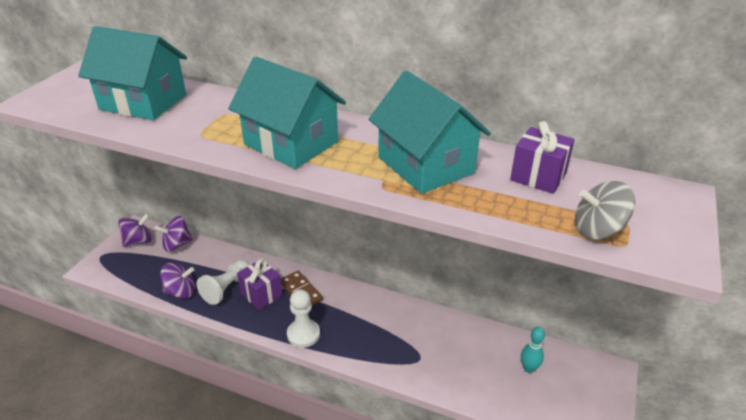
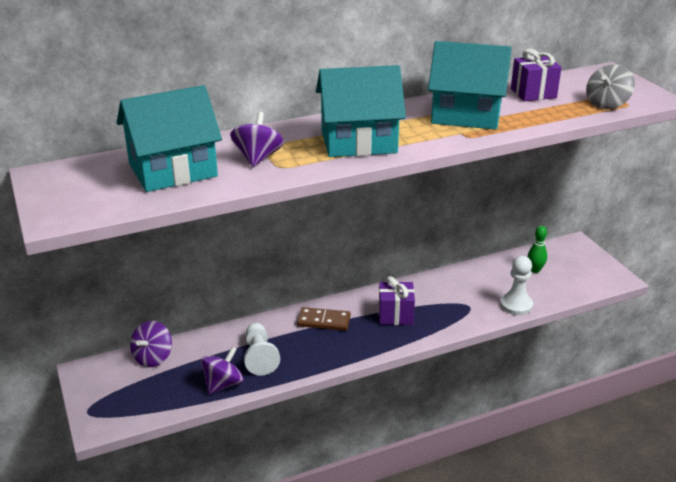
camera: 45 degrees left, 5 degrees down
(139, 241) = (107, 378): purple spinning top -> purple spinning top (258, 158)
(261, 294) = (296, 342): purple gift -> purple gift (395, 315)
(303, 334) = (372, 344): white pawn -> white pawn (516, 305)
(529, 368) = (535, 270): turquoise bowling pin -> green bowling pin

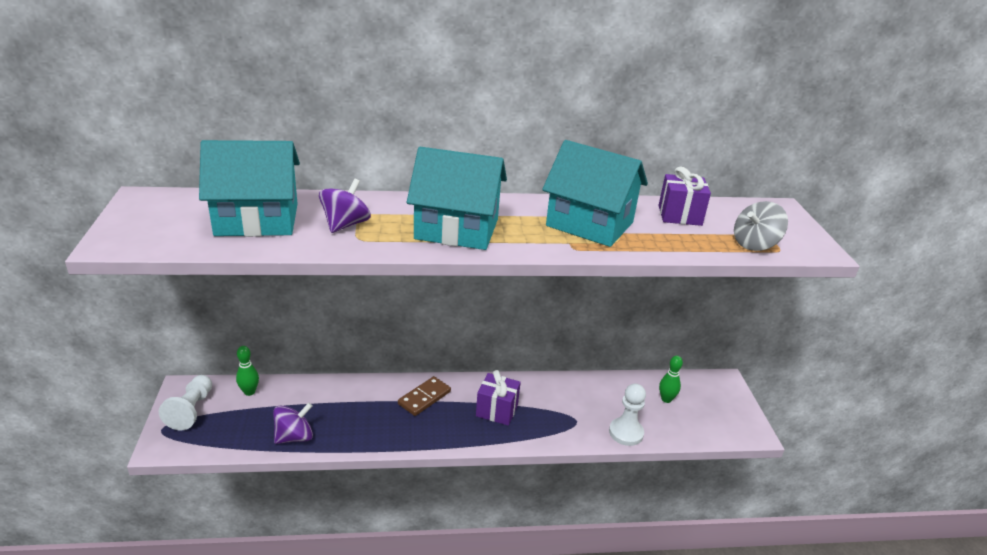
camera: 15 degrees right, 0 degrees up
(153, 357) = (249, 392): purple spinning top -> green bowling pin
(259, 357) = (343, 418): white pawn -> white pawn (191, 410)
(324, 321) = (424, 398): brown domino -> brown domino turned 75 degrees counterclockwise

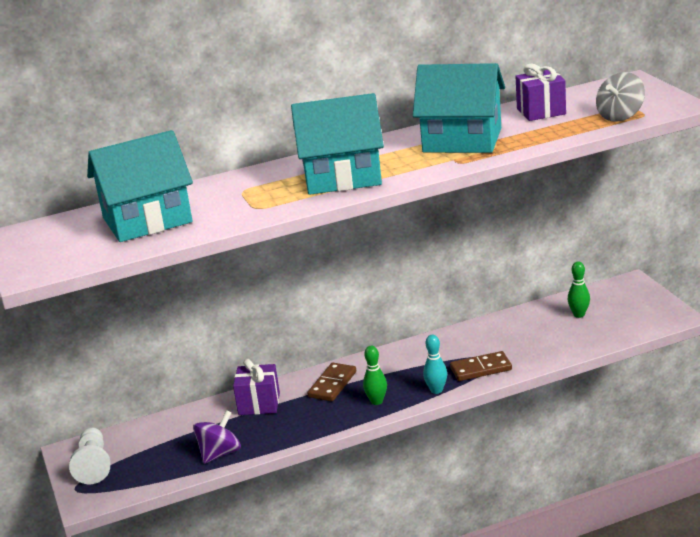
camera: 10 degrees left, 5 degrees down
(249, 392) = (144, 433): green bowling pin -> green bowling pin (376, 401)
(345, 224) = (235, 201): purple spinning top -> none
(497, 410) = (413, 373): purple gift -> purple gift (259, 404)
(507, 437) = (436, 390): none -> turquoise bowling pin
(556, 427) = (481, 369): none -> brown domino
(626, 433) = (552, 353): white pawn -> none

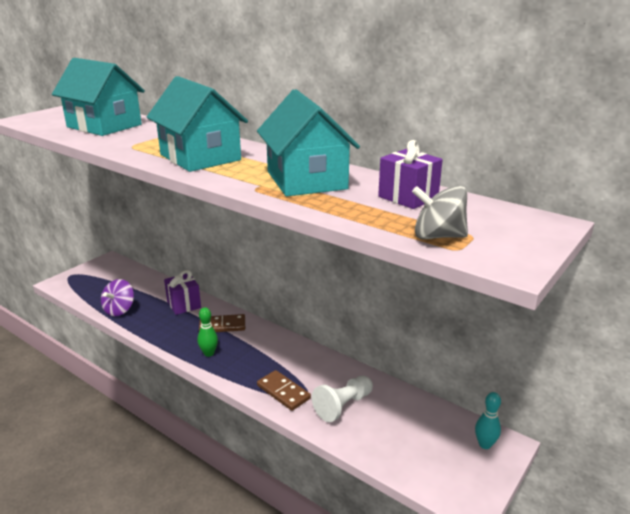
camera: 55 degrees right, 0 degrees up
(93, 465) = (95, 272): white pawn -> white pawn (343, 406)
(220, 453) = (119, 310): purple spinning top -> purple spinning top turned 105 degrees clockwise
(436, 390) = (238, 378): turquoise bowling pin -> turquoise bowling pin (485, 444)
(579, 314) = (414, 425): green bowling pin -> none

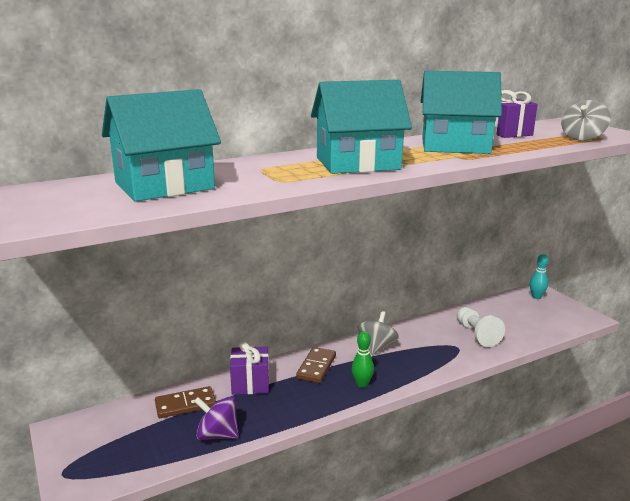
camera: 65 degrees left, 5 degrees down
(119, 310) = (217, 435): purple spinning top -> purple spinning top turned 150 degrees clockwise
(274, 348) = (377, 347): none -> grey spinning top
(283, 392) = (446, 356): brown domino -> brown domino (185, 405)

